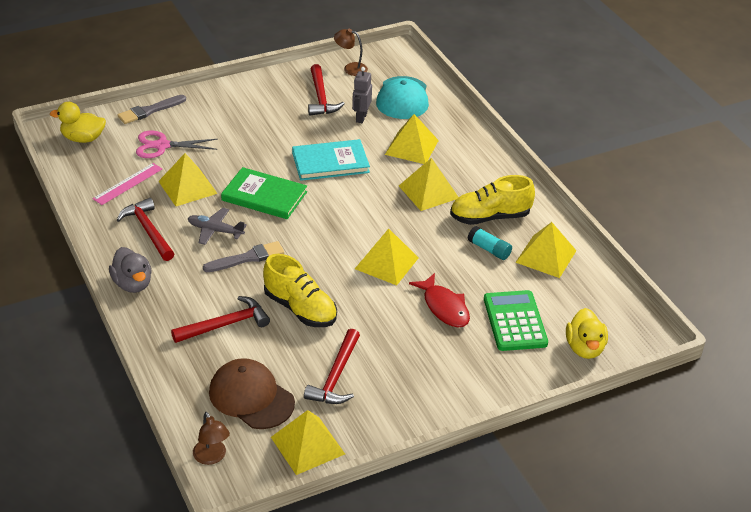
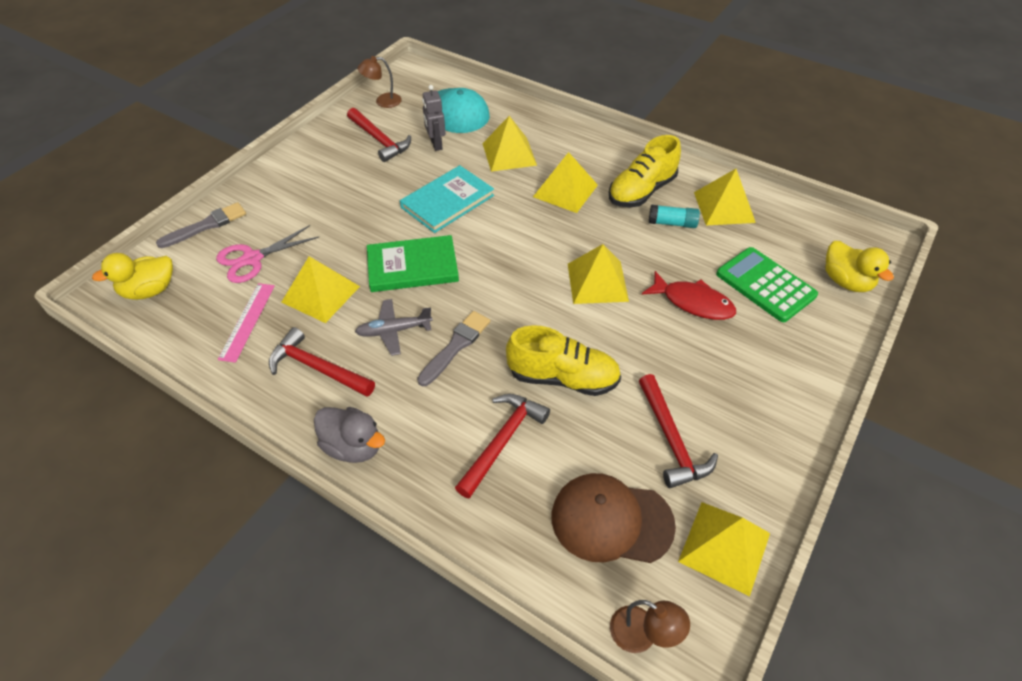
camera: 30 degrees left, 10 degrees up
(149, 111) = (206, 225): grey brush -> grey brush turned 150 degrees counterclockwise

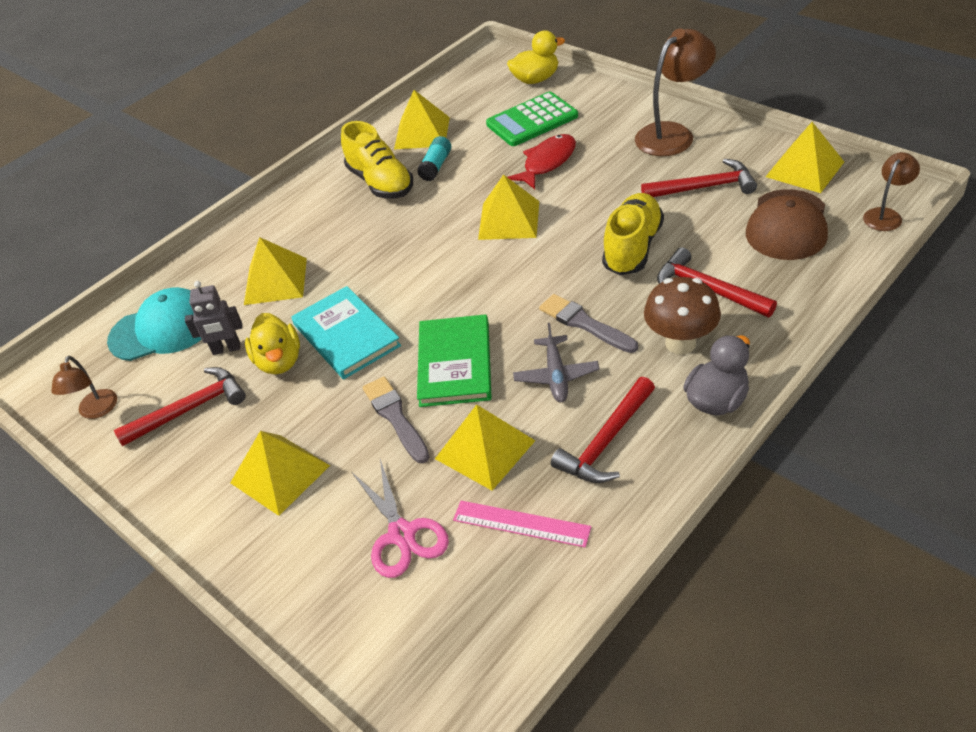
camera: 75 degrees left, 5 degrees down
(149, 290) = (440, 660): yellow duck -> yellow duck (279, 361)
(206, 225) = (311, 606): grey brush -> grey brush (395, 417)
(427, 418) = (680, 343): none -> brown mushroom
(565, 191) = (360, 237): yellow pyramid -> yellow pyramid (280, 474)
(769, 409) = (672, 134): none -> brown lamp

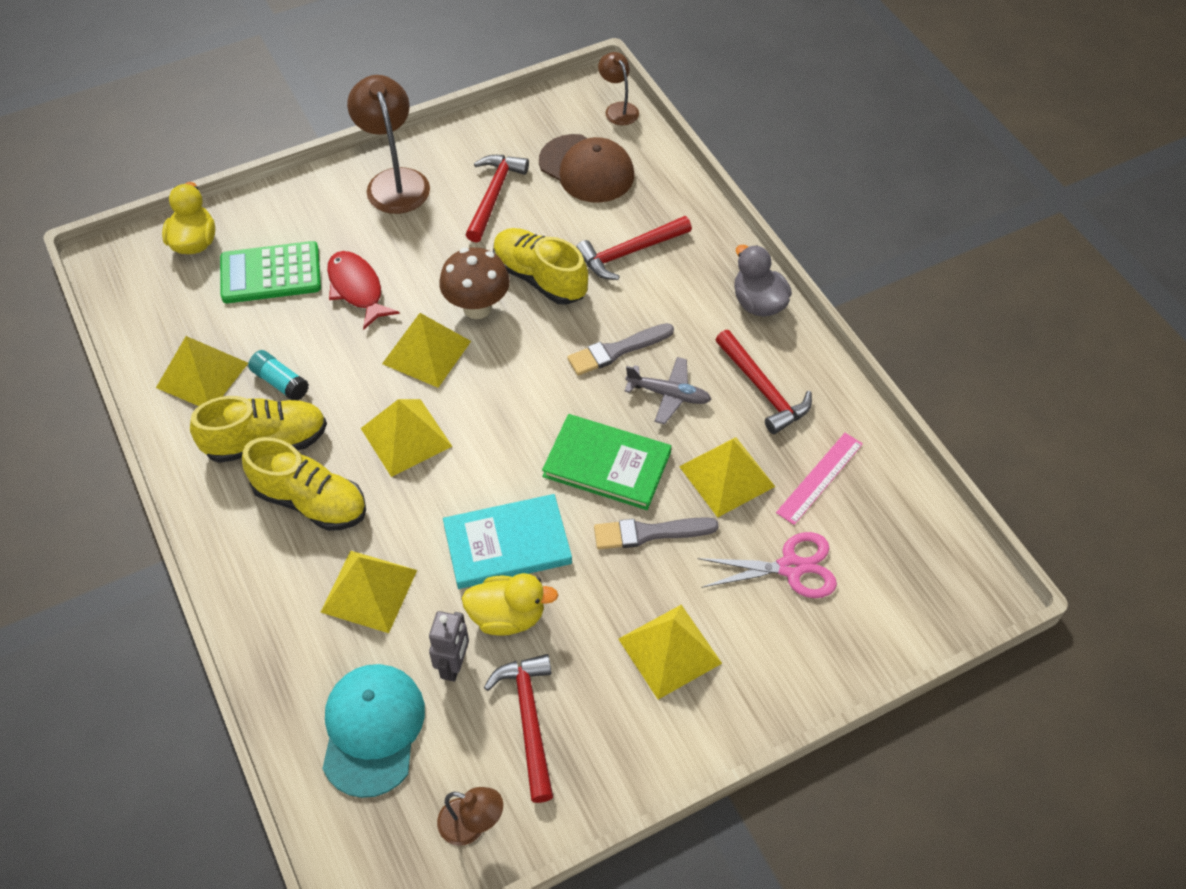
camera: 75 degrees left, 10 degrees up
(340, 223) = (310, 501): none -> yellow shoe
(532, 120) = (271, 273): green calculator -> green calculator turned 90 degrees clockwise
(680, 343) = (682, 297): brown mushroom -> brown mushroom (477, 308)
(804, 169) = (522, 124): yellow pyramid -> yellow pyramid (406, 437)

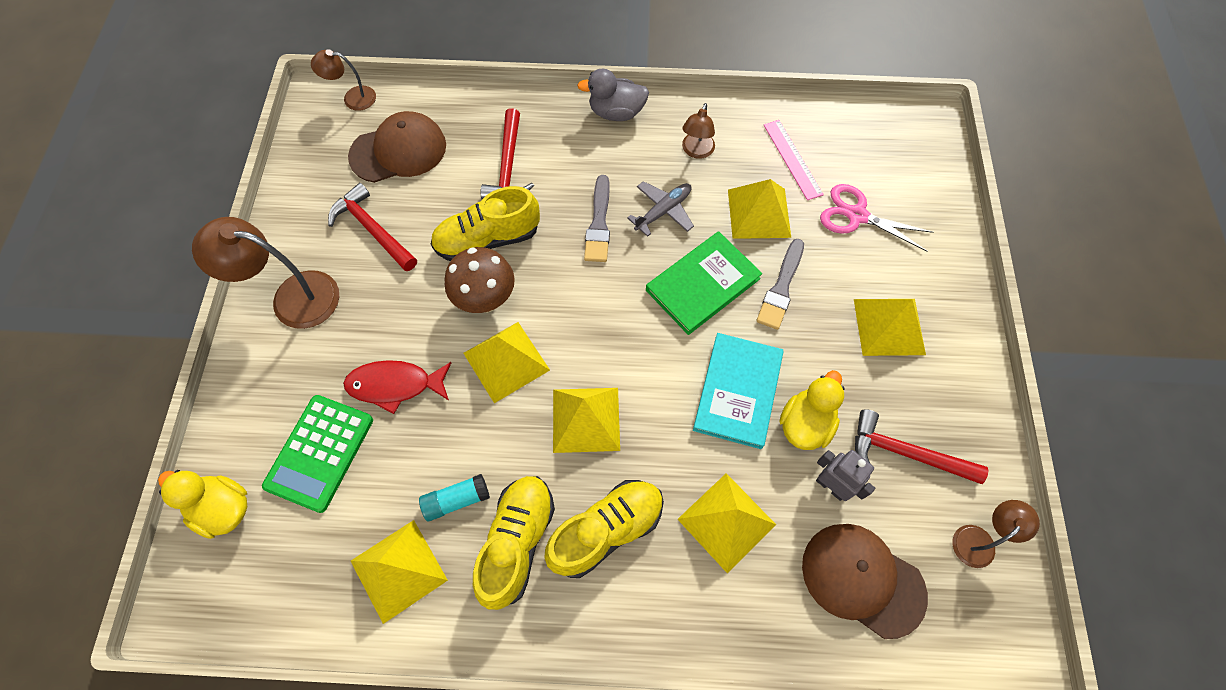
camera: 60 degrees left, 10 degrees up
(372, 729) = (862, 579): turquoise cap -> brown cap
(763, 389) = (696, 151): red hammer -> brown lamp
(790, 567) = (857, 216): pink scissors -> pink scissors turned 90 degrees counterclockwise

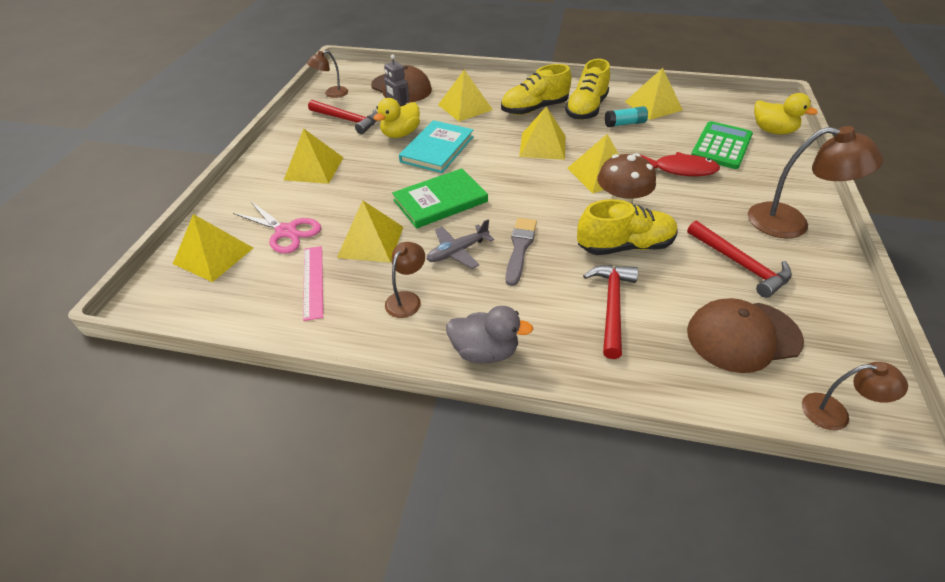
camera: 170 degrees left, 20 degrees down
(781, 288) = (379, 194): grey brush -> none
(910, 176) = (213, 255): none -> yellow pyramid

